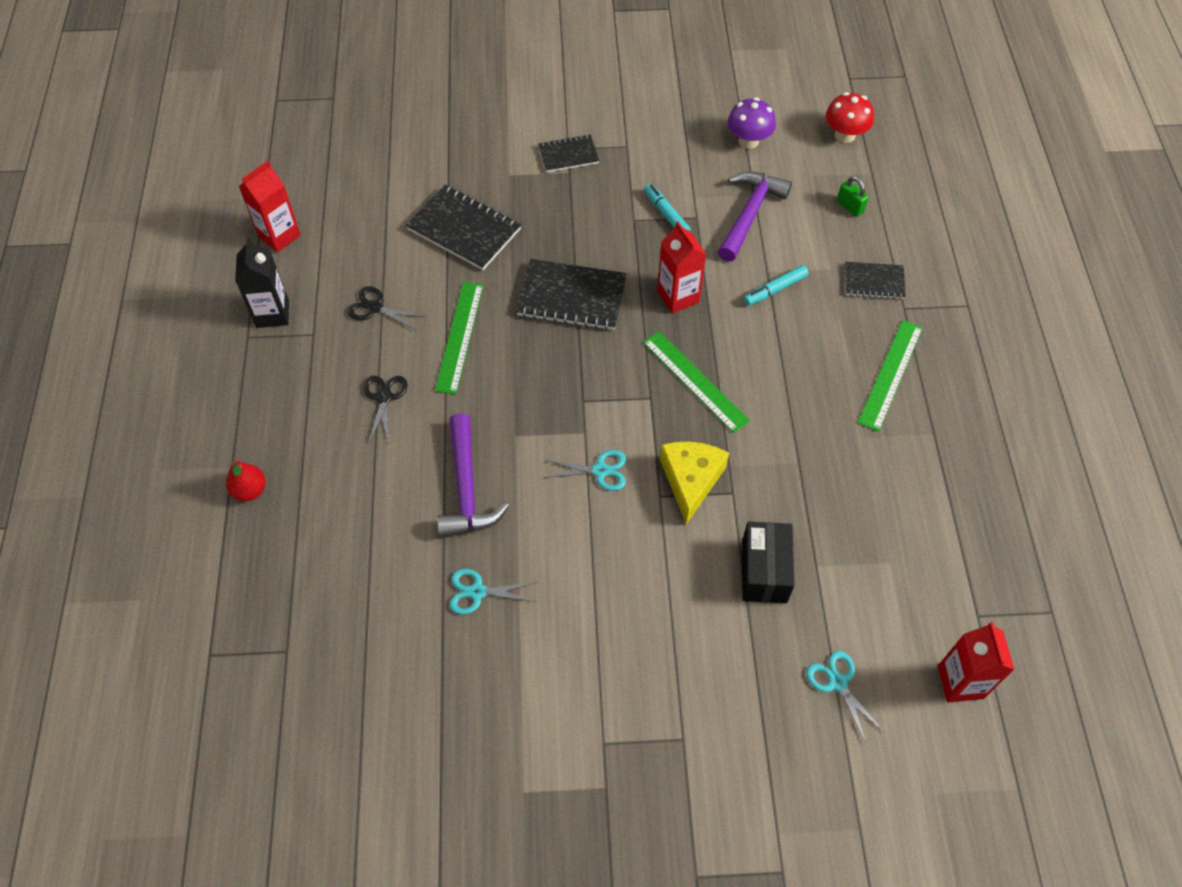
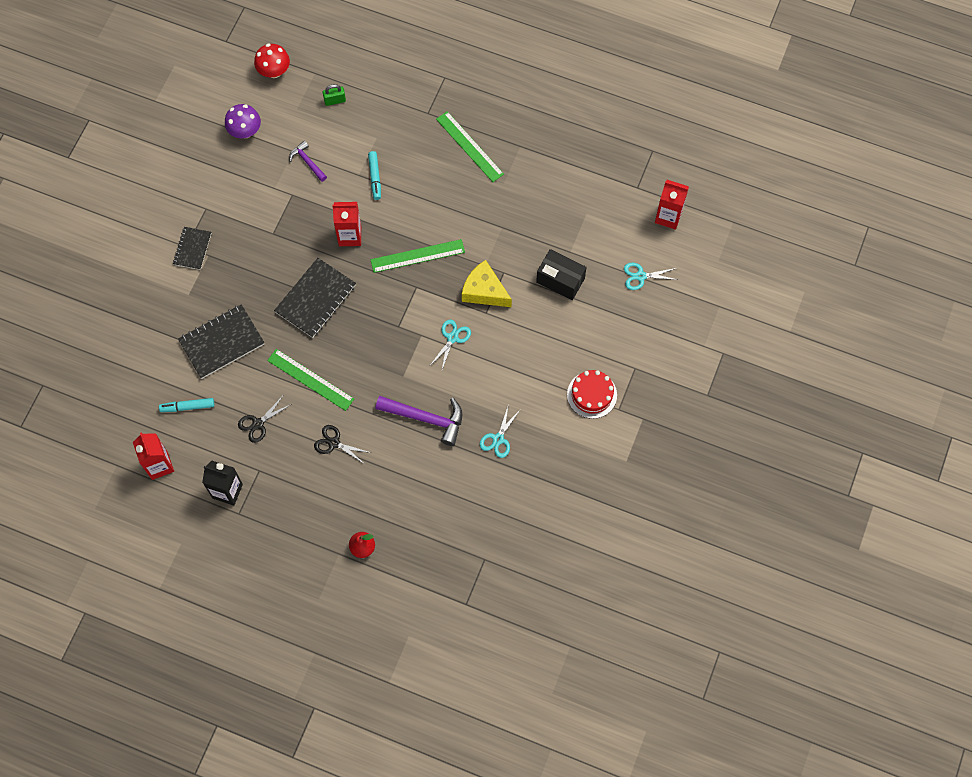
camera: 65 degrees left, 10 degrees up
(607, 693) = (592, 394): none -> red cake
(666, 214) = (279, 211): turquoise marker -> turquoise marker (187, 407)
(749, 214) = (307, 162): purple hammer -> purple hammer, size x0.57
(874, 282) = (400, 119): black notebook -> none

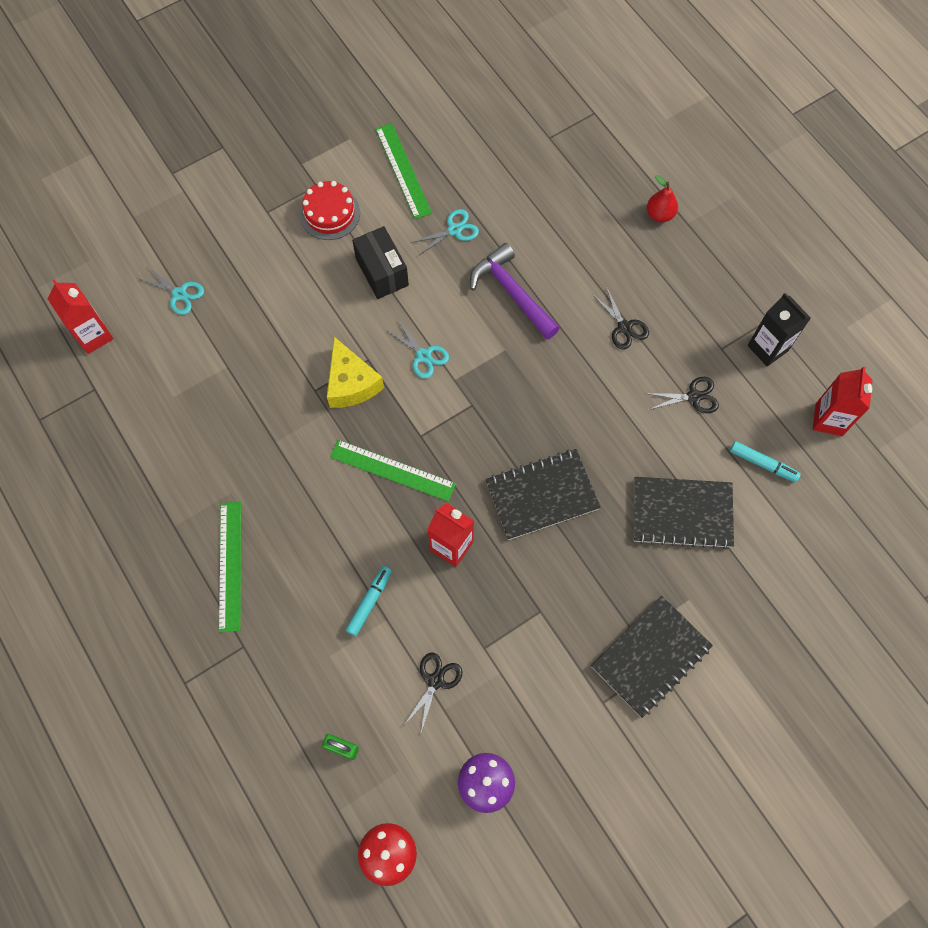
camera: 145 degrees left, 0 degrees up
(192, 249) = (650, 657): black notebook -> black notebook, size x1.68
(307, 162) = (435, 680): purple hammer -> black scissors
(310, 379) = (607, 408): green ruler -> green ruler (403, 170)
(452, 338) = (423, 355): turquoise scissors -> turquoise scissors turned 105 degrees counterclockwise
(560, 280) = (263, 343): black box -> black box (382, 272)

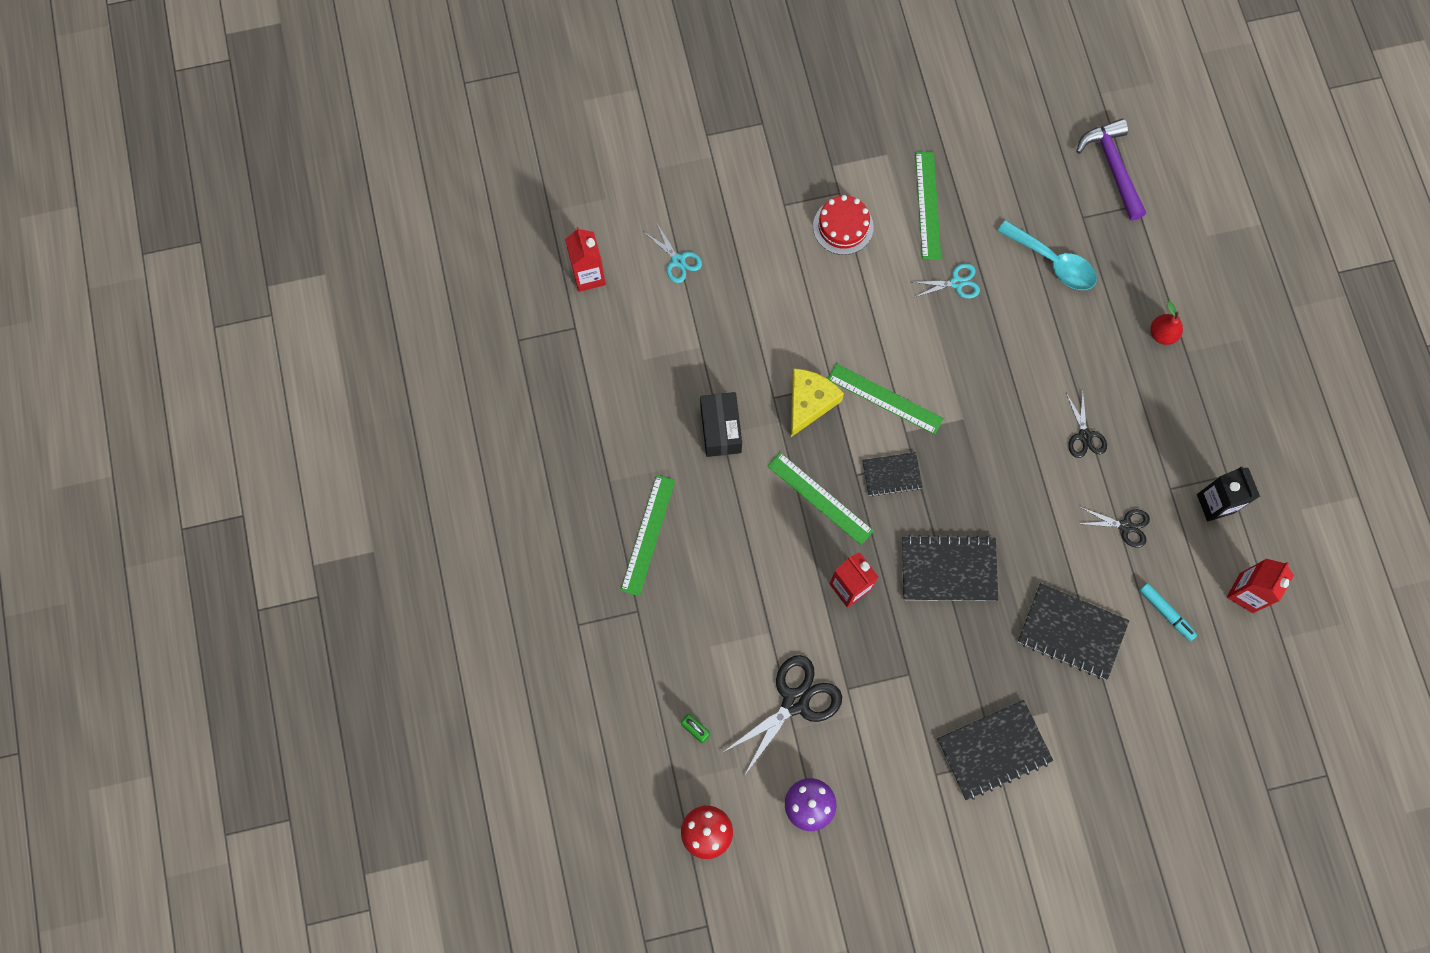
camera: 20 degrees right, 5 degrees up
(351, 383) = (809, 402): yellow cheese -> yellow cheese turned 150 degrees counterclockwise
(369, 602) = (760, 611): turquoise marker -> none
(382, 272) = (873, 302): black box -> black box (720, 430)
(423, 355) = (885, 398): turquoise scissors -> green ruler
(435, 680) = (795, 701): black scissors -> black scissors, size x1.77
(455, 424) = (891, 475): none -> black notebook
(512, 293) = (989, 365): purple hammer -> purple hammer (1112, 167)
(537, 184) = (1053, 262): none -> turquoise spoon

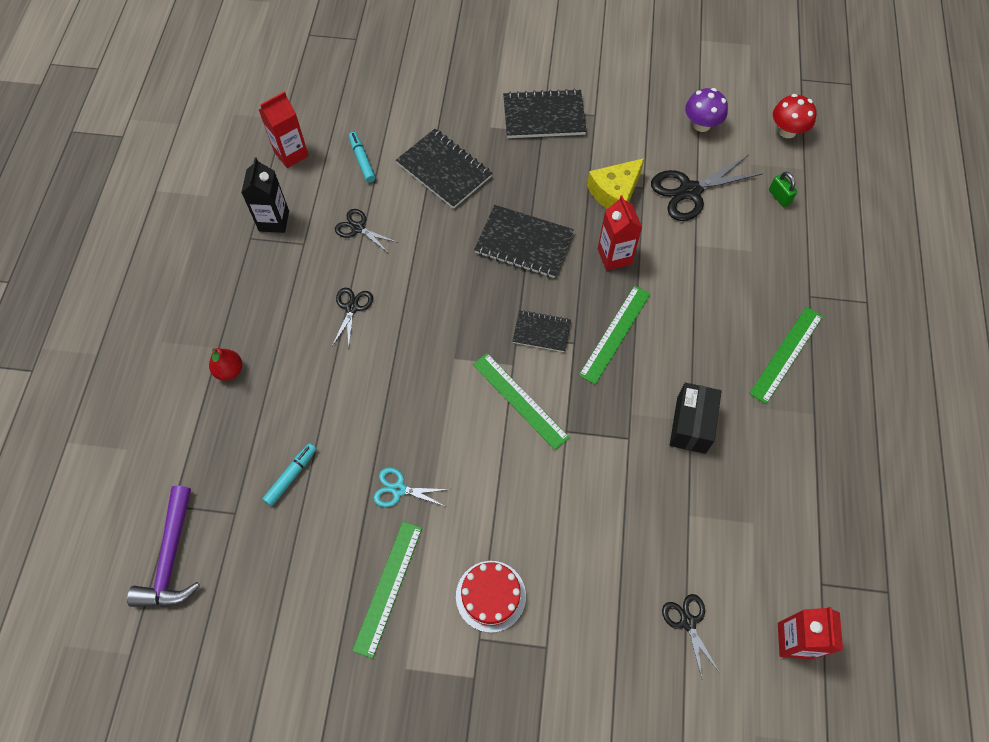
camera: 160 degrees left, 10 degrees down
(678, 260) = (688, 622): turquoise scissors -> black scissors
(809, 402) = (595, 421): yellow cheese -> yellow cheese (615, 193)
(820, 498) = (615, 334): green ruler -> green ruler turned 60 degrees clockwise
(1053, 262) = (291, 476): turquoise spoon -> turquoise marker

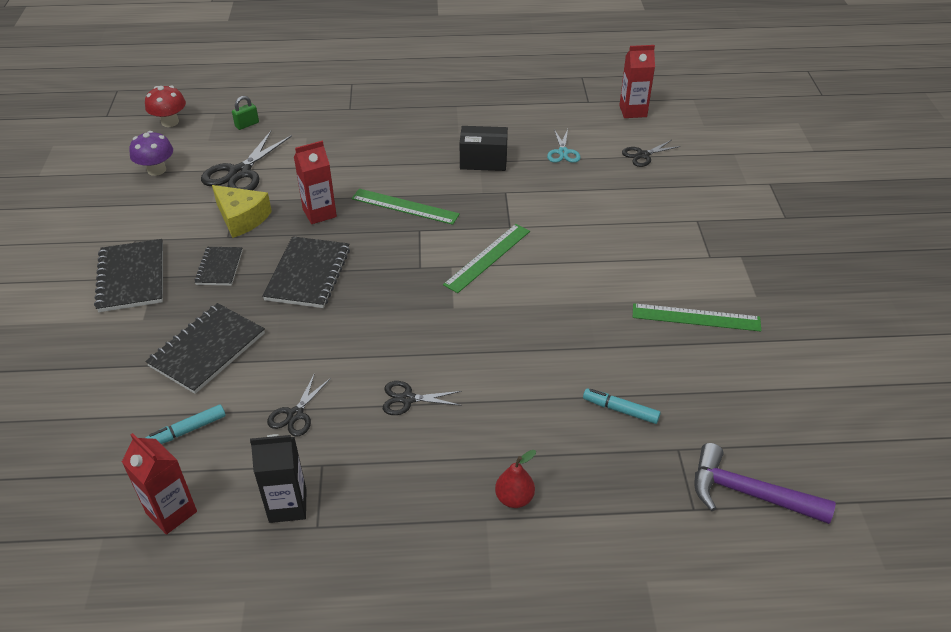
camera: 100 degrees left, 20 degrees down
(171, 558) = (748, 493): purple hammer -> purple hammer turned 150 degrees counterclockwise
(398, 489) = (603, 325): turquoise scissors -> turquoise scissors (563, 152)
(490, 596) = (672, 254): red cake -> none
(541, 332) = (412, 251): black notebook -> black notebook (219, 267)
(690, 191) = (240, 173): black scissors -> black scissors turned 60 degrees clockwise
(786, 354) = (407, 118): green ruler -> none

